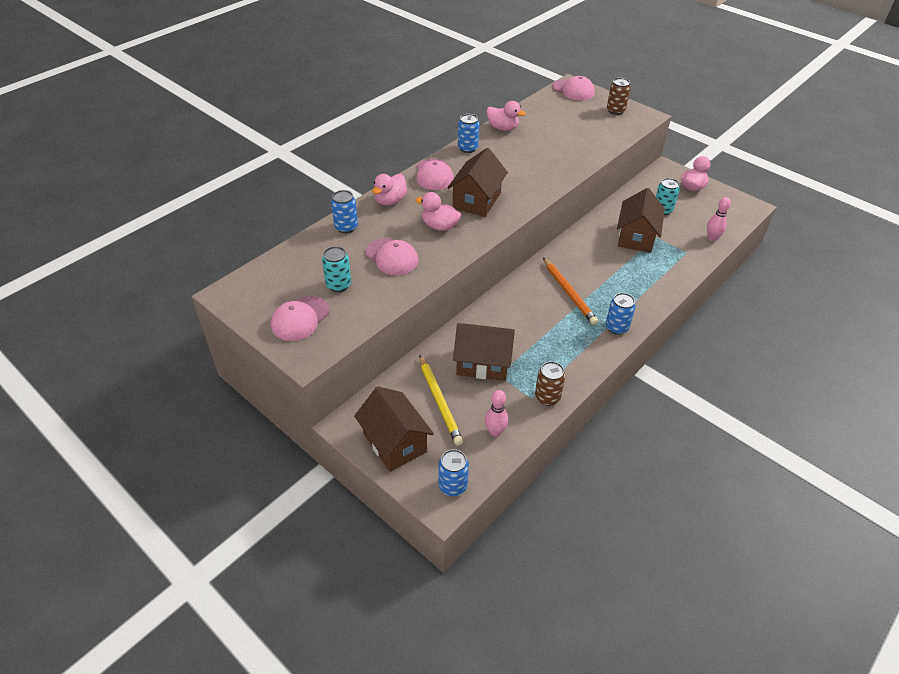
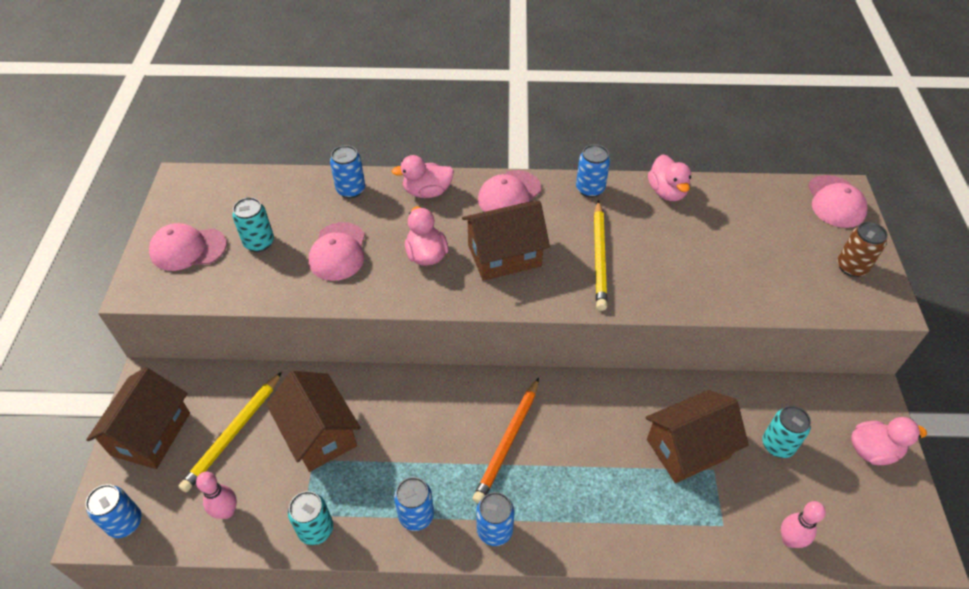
camera: 50 degrees right, 5 degrees up
(518, 172) = (599, 257): none -> yellow pencil
(547, 397) = (316, 529): brown can -> turquoise can
(579, 352) = (416, 515): none -> blue can

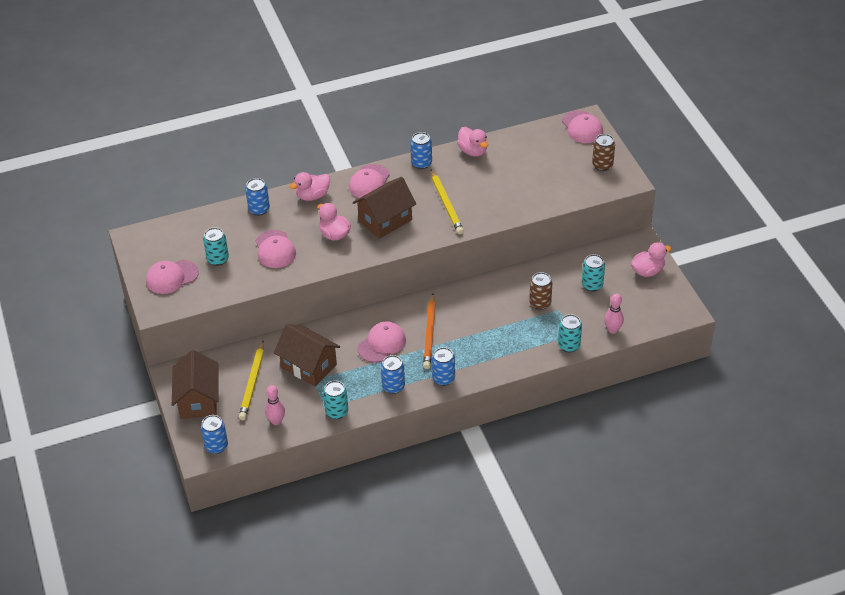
camera: 20 degrees left, 5 degrees down
(434, 434) = (382, 344): none -> pink cap
(688, 448) = (540, 303): brown house -> brown can
(709, 543) = (569, 345): none -> turquoise can

